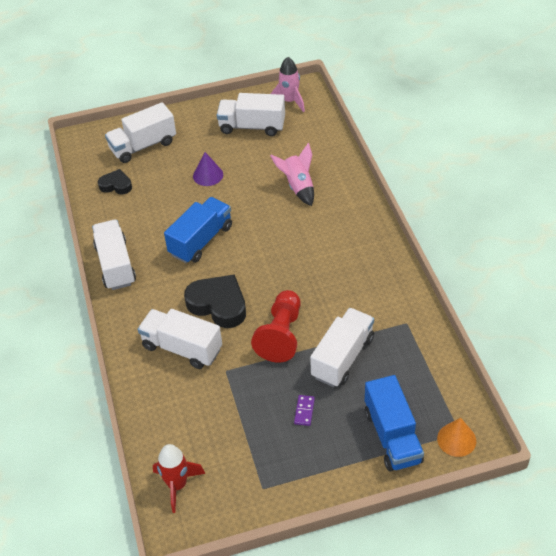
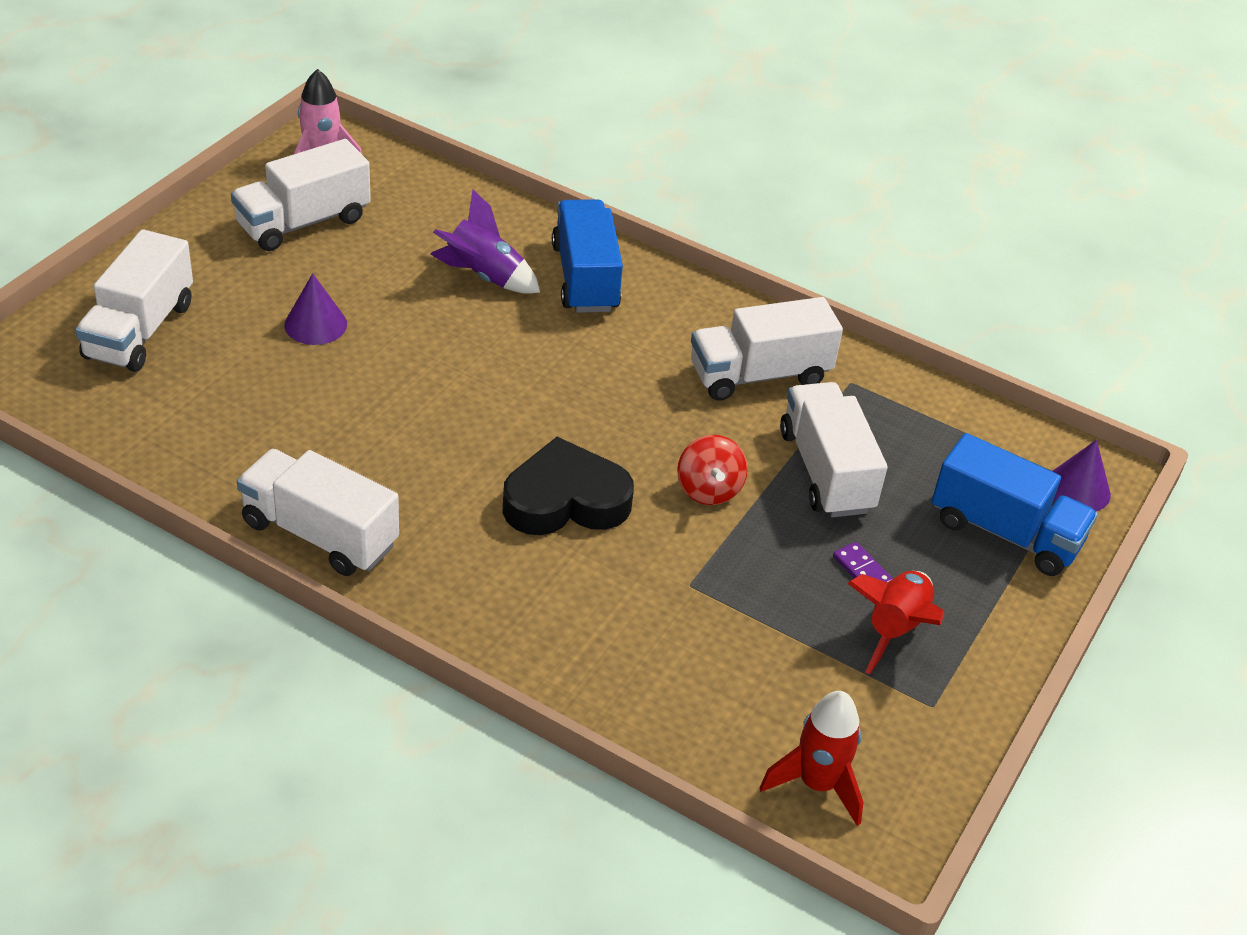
camera: 50 degrees left, 5 degrees down
(116, 185) = (164, 413): black heart -> none
(182, 348) = (586, 592): white truck -> white truck (759, 375)
(201, 240) = (423, 424): blue truck -> blue truck (585, 278)
(281, 335) = (708, 490): red pawn -> red spinning top
(287, 445) = (894, 629): none -> red rocket
(298, 187) = (484, 276): pink rocket -> purple rocket
(456, 439) = (1078, 489): orange cone -> purple cone

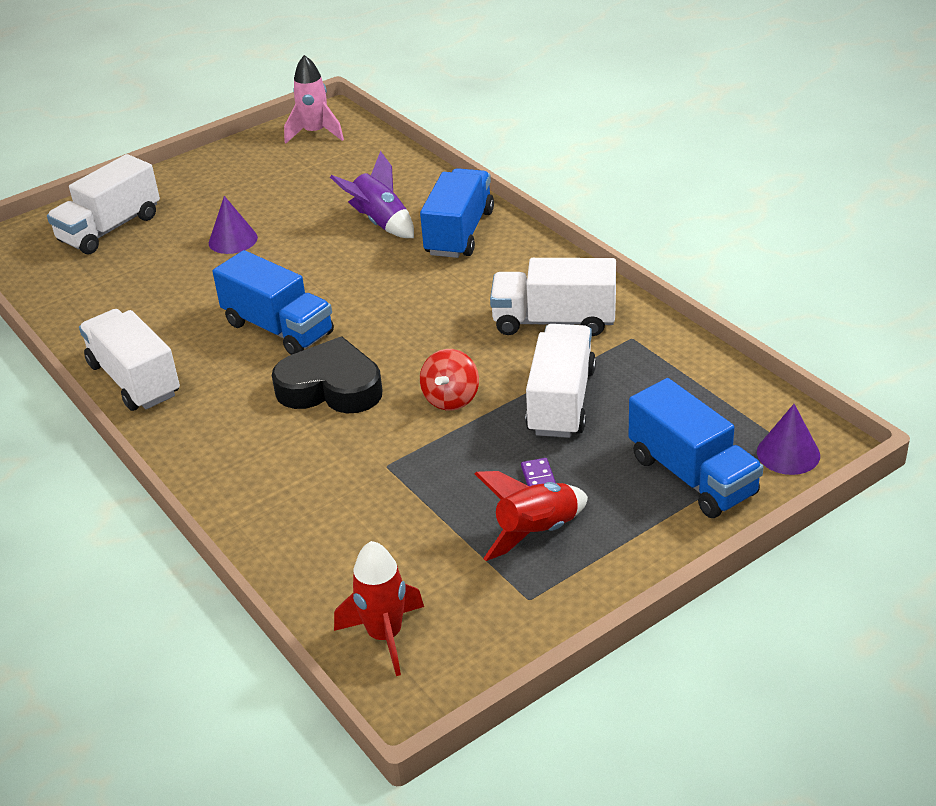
camera: 30 degrees right, 5 degrees down
(303, 222) = (273, 172): white truck -> none
(453, 435) = (278, 328): none -> blue truck

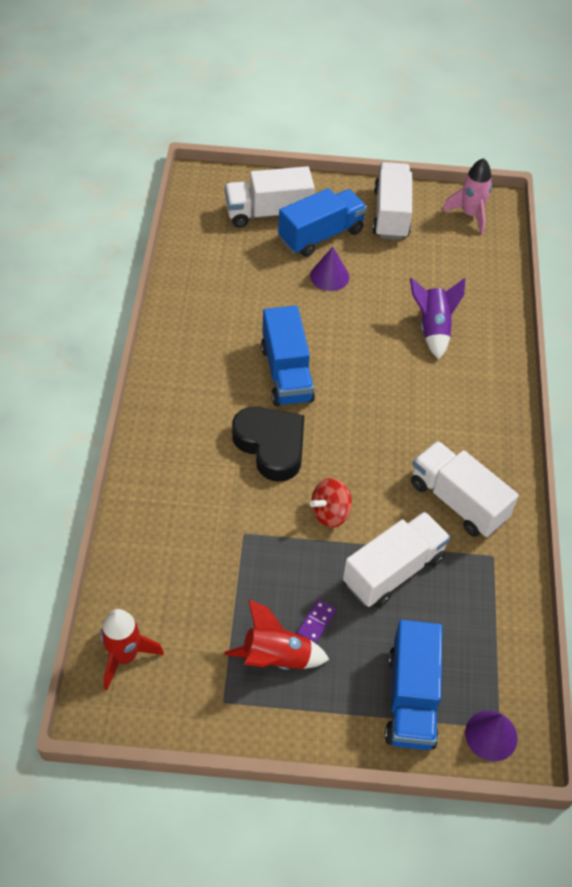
camera: 35 degrees right, 15 degrees up
(134, 380) = (172, 351): white truck -> white truck (391, 214)
(459, 233) = (474, 376): blue truck -> blue truck (321, 235)

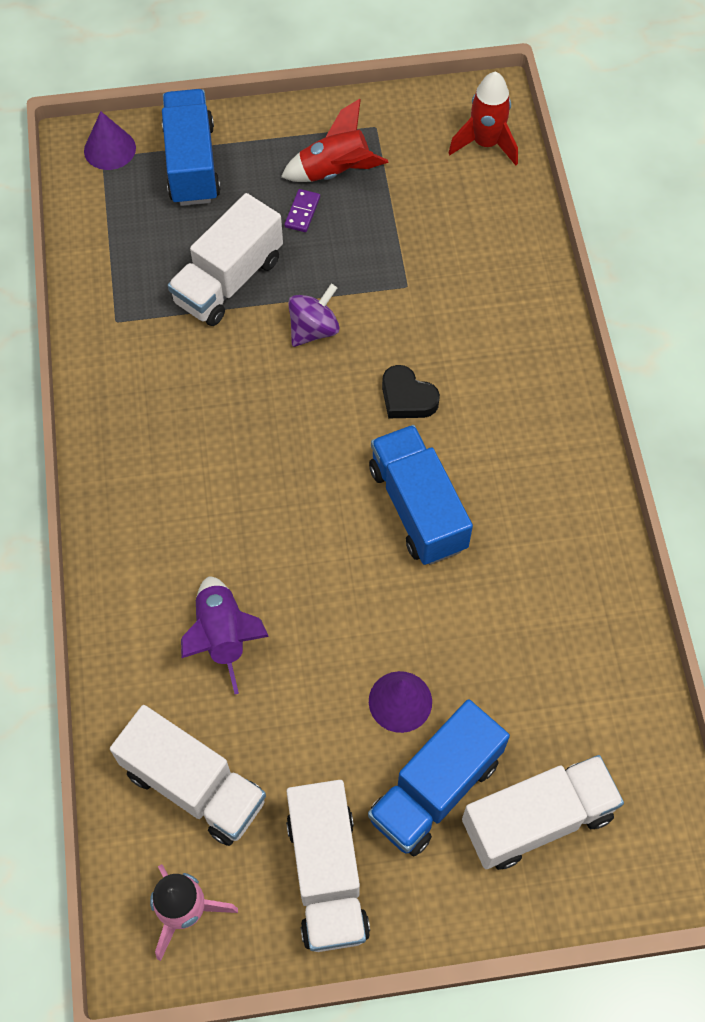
camera: 170 degrees right, 10 degrees up
(271, 446) = (407, 398): black heart -> black heart, size x0.58
(330, 513) = (314, 329): red spinning top -> purple spinning top
(457, 501) = (163, 377): white truck -> white truck (194, 785)

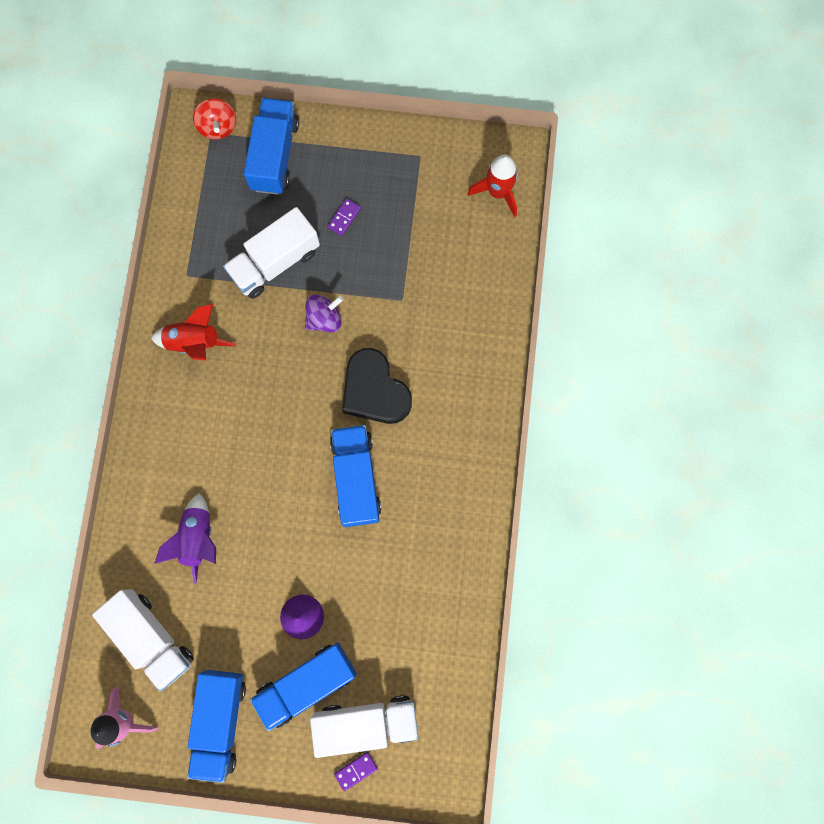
camera: 15 degrees right, 15 degrees up
(110, 149) = (218, 127): purple cone -> red spinning top
(327, 874) = (220, 721): white truck -> blue truck
(335, 172) = (378, 189): red rocket -> red rocket (194, 342)
(407, 398) = (375, 391): black heart -> black heart, size x1.73
(545, 890) = (356, 771): none -> purple domino

